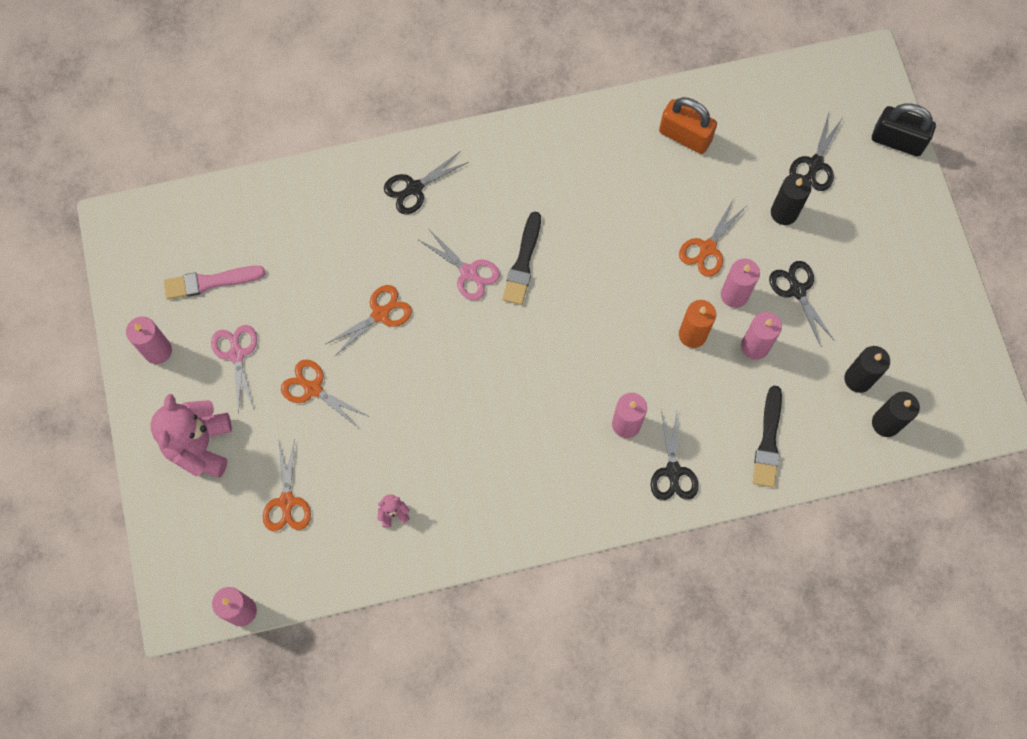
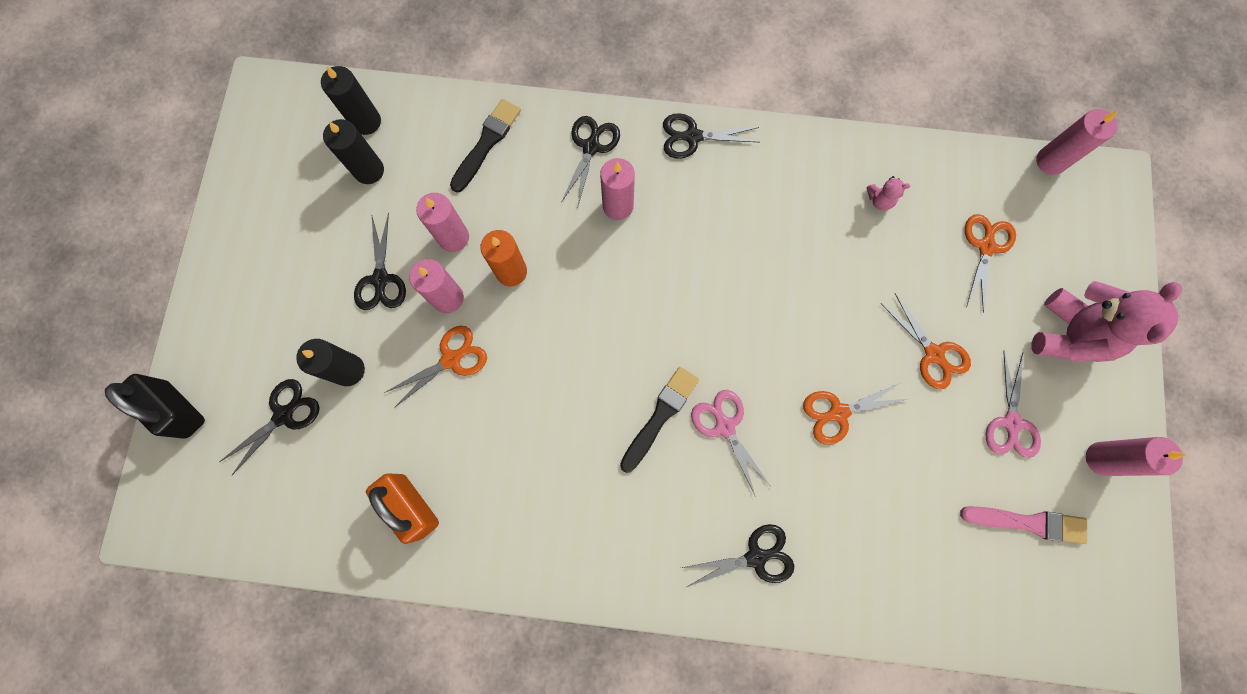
camera: 160 degrees left, 5 degrees up
(584, 515) = (692, 137): none -> black scissors

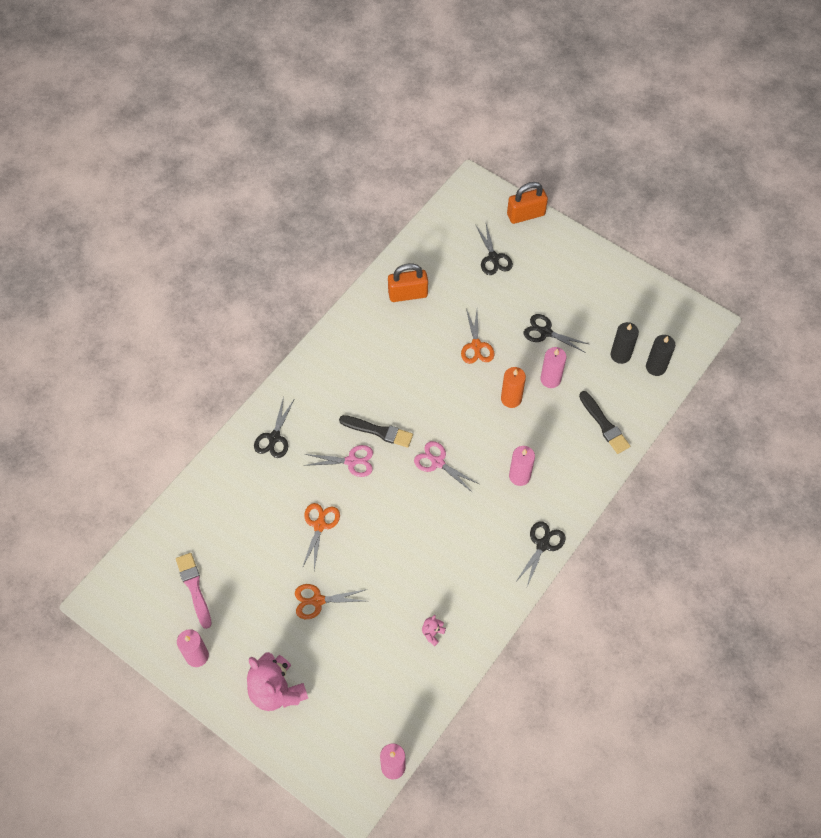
camera: 120 degrees right, 15 degrees down
(178, 409) = (525, 214): black padlock -> orange padlock
(349, 370) = (500, 296): black candle -> none
(448, 298) = (514, 360): pink candle -> none
(591, 147) = (569, 481): black scissors -> none
(660, 416) = (378, 431): black brush -> black brush turned 45 degrees counterclockwise
(986, 247) = (362, 679): orange scissors -> none
(1011, 423) = (250, 618): pink scissors -> pink scissors (437, 462)
(1027, 522) = (194, 588): pink brush -> pink brush turned 120 degrees clockwise

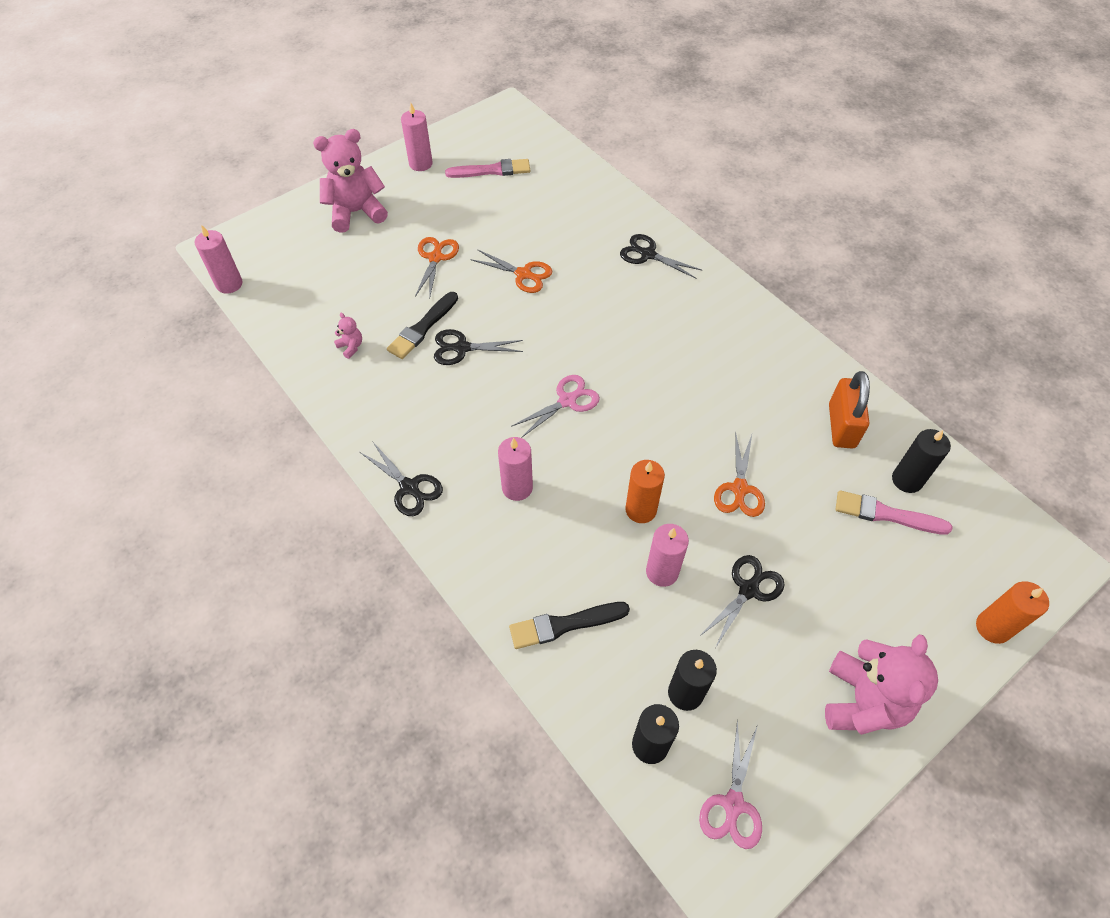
camera: 105 degrees right, 5 degrees down
(351, 461) = (596, 316): pink scissors -> pink scissors (733, 804)
(378, 431) = (629, 350): black brush -> black brush (423, 327)
(439, 257) = (907, 480): none -> black candle
(468, 266) = (887, 514): none -> pink brush
(476, 346) = (739, 489): orange scissors -> orange scissors turned 90 degrees counterclockwise
(493, 258) = (901, 553): black scissors -> black scissors (462, 348)
(525, 214) = (992, 627): orange padlock -> orange candle
(592, 271) = (863, 701): none -> pink teddy bear

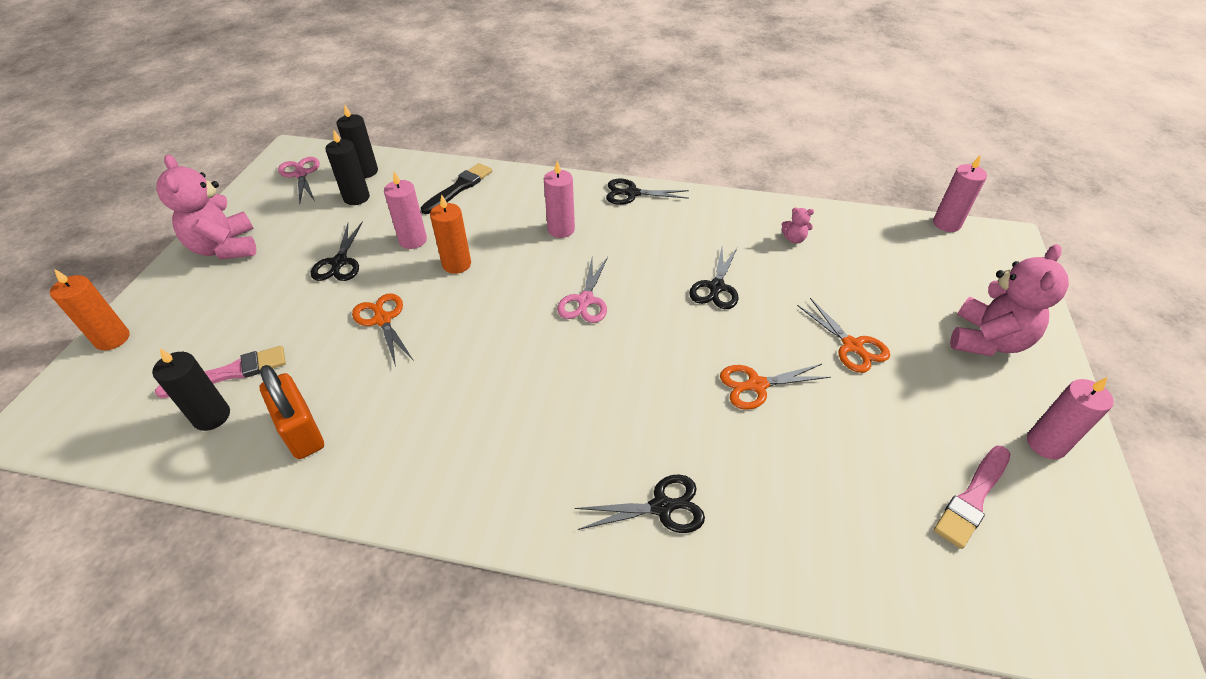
camera: 140 degrees right, 10 degrees down
(423, 327) = (768, 283): black brush -> none
(462, 348) = (716, 287): black scissors -> black scissors turned 150 degrees clockwise

